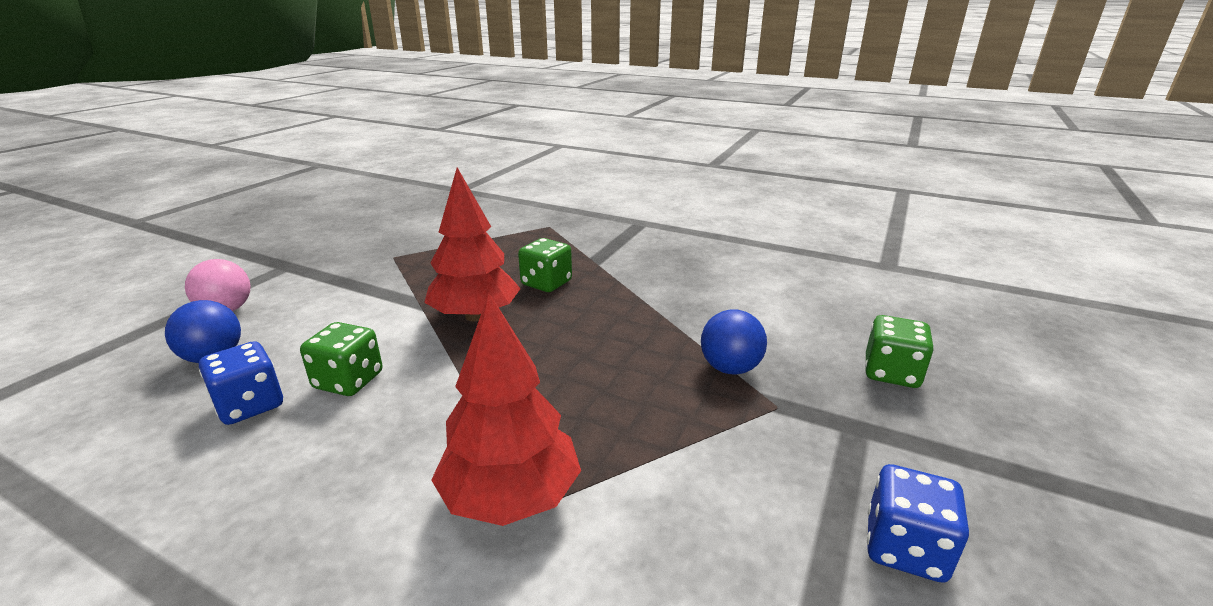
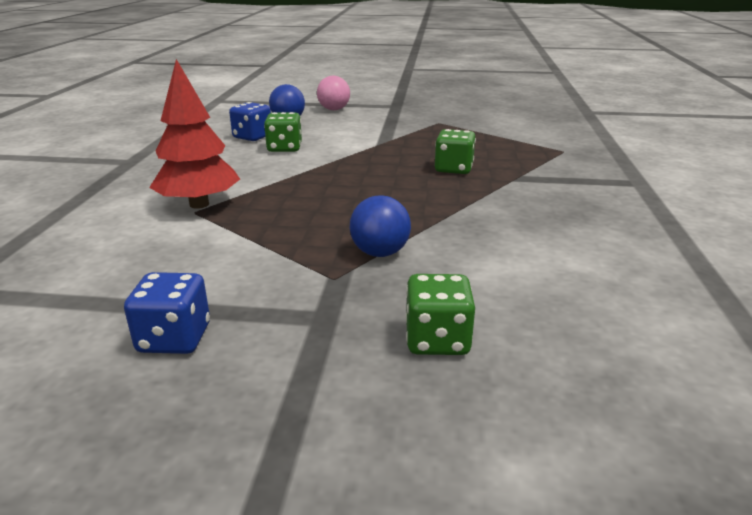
camera: 70 degrees right, 0 degrees up
(475, 316) = (381, 159): red tree -> none

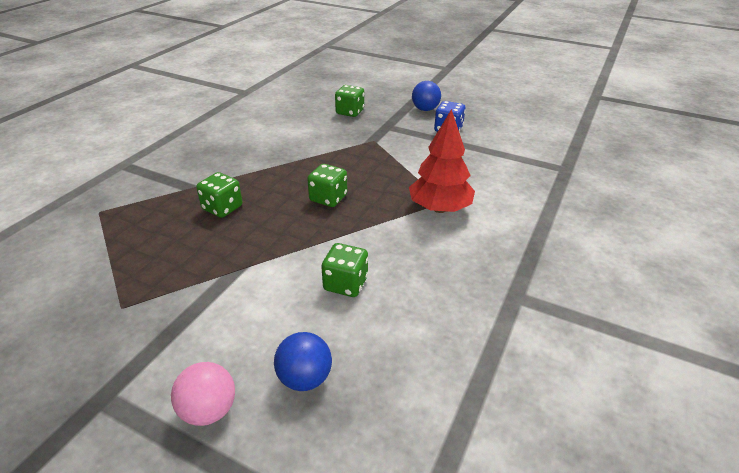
camera: 160 degrees left, 10 degrees up
(252, 137) = (373, 326): blue dice -> none
(346, 192) = (328, 198): none -> green dice
(380, 253) = (343, 148): blue ball -> blue ball (425, 109)

